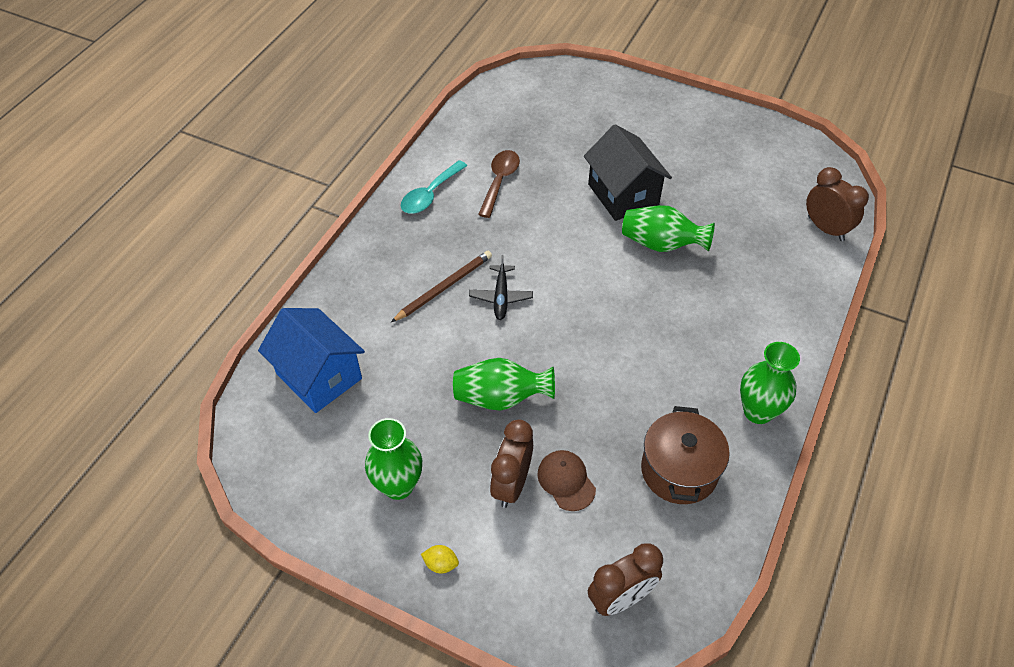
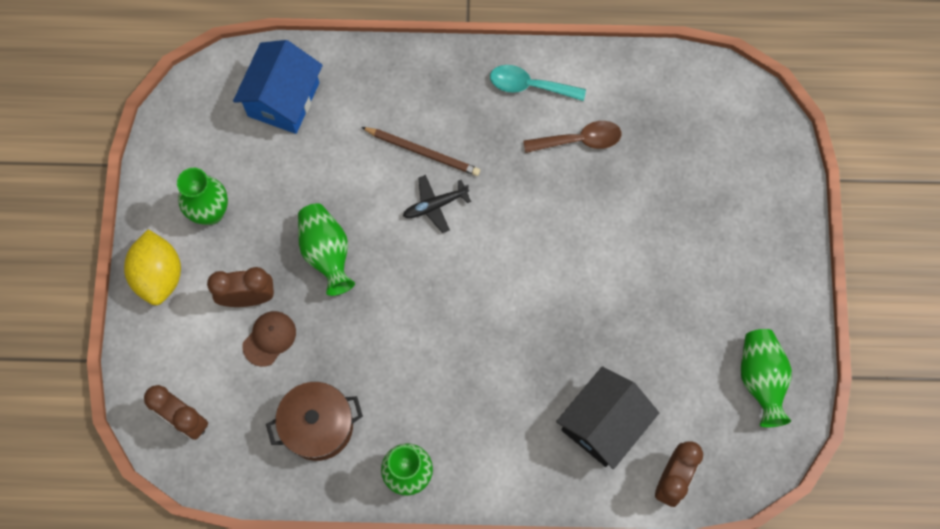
camera: 65 degrees right, 20 degrees up
(441, 564) = (159, 275): yellow lemon -> yellow lemon, size x2.42
(623, 195) = (620, 263): black house -> black house (603, 424)
(661, 244) = (570, 324): green vase -> green vase (761, 379)

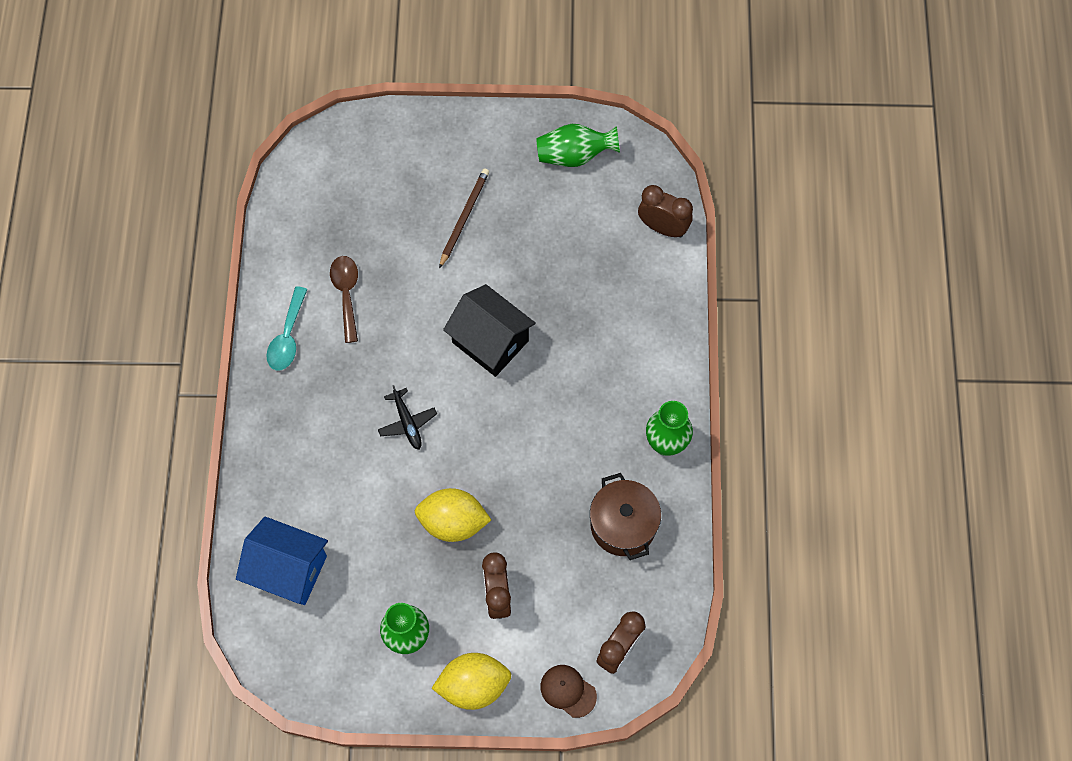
camera: 90 degrees left, 5 degrees down
(269, 338) = (539, 573): brown cap -> brown cap (568, 691)
(326, 253) = (453, 522): green vase -> yellow lemon
(423, 152) = (352, 434): brown pencil -> brown pencil (464, 217)
(603, 424) = (616, 281): black house -> black house (490, 341)

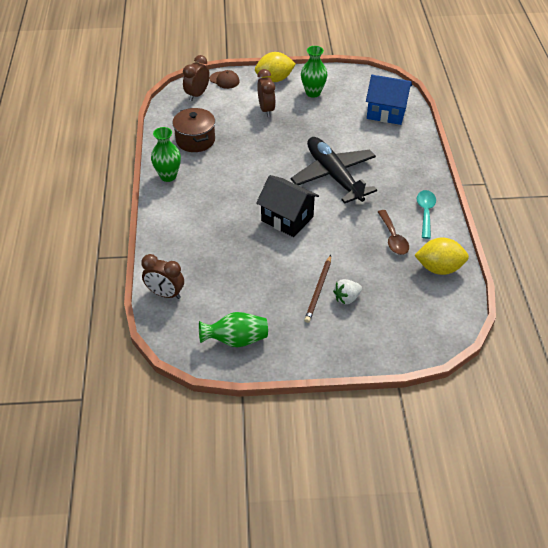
camera: 175 degrees right, 20 degrees down
(407, 422) = (334, 176): black plane -> black plane, size x2.36
(430, 203) = (347, 298): none -> white strawberry
(453, 522) = (296, 135): yellow lemon -> yellow lemon (439, 268)

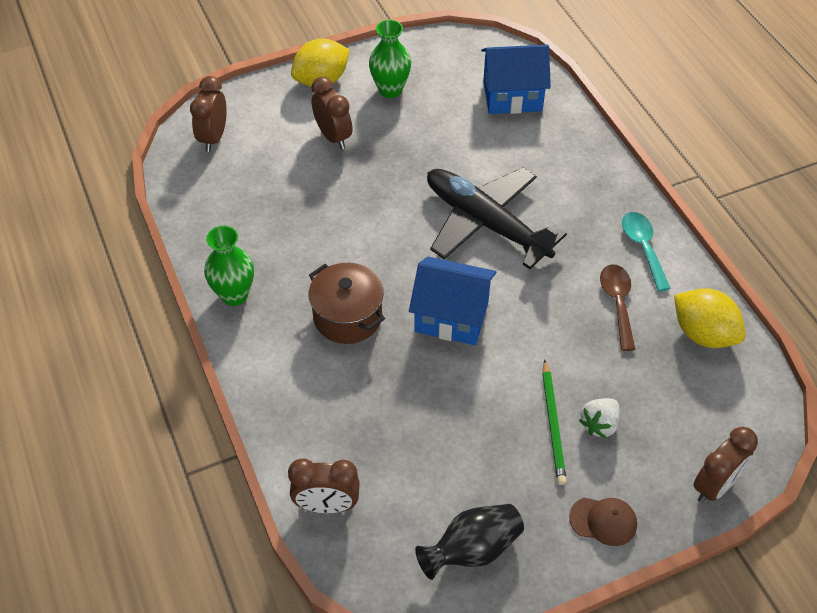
camera: 20 degrees left, 5 degrees up
(195, 140) = (248, 219): brown pot -> brown pot (347, 317)
(224, 80) = (244, 101): brown cap -> brown cap (603, 521)
(236, 340) = (472, 550): green vase -> black vase
(287, 219) = (451, 316): black house -> blue house
(318, 290) = (553, 424): brown pencil -> green pencil
(393, 238) = (617, 303): brown spoon -> brown spoon turned 150 degrees counterclockwise
(402, 350) = (715, 486): none -> brown clock
(439, 268) = (703, 334): yellow lemon -> yellow lemon turned 60 degrees clockwise

